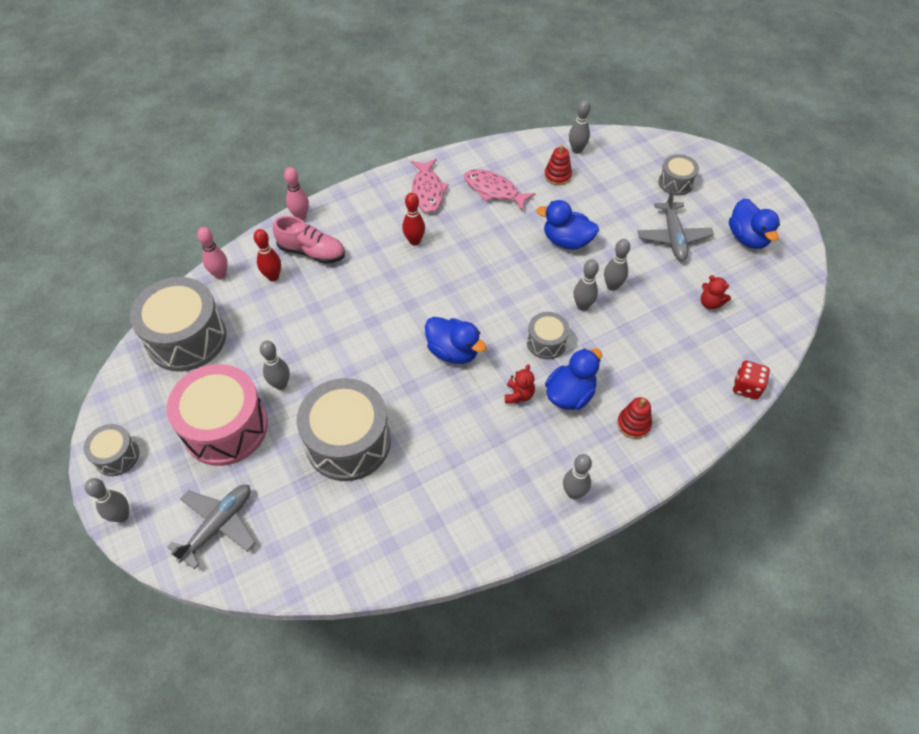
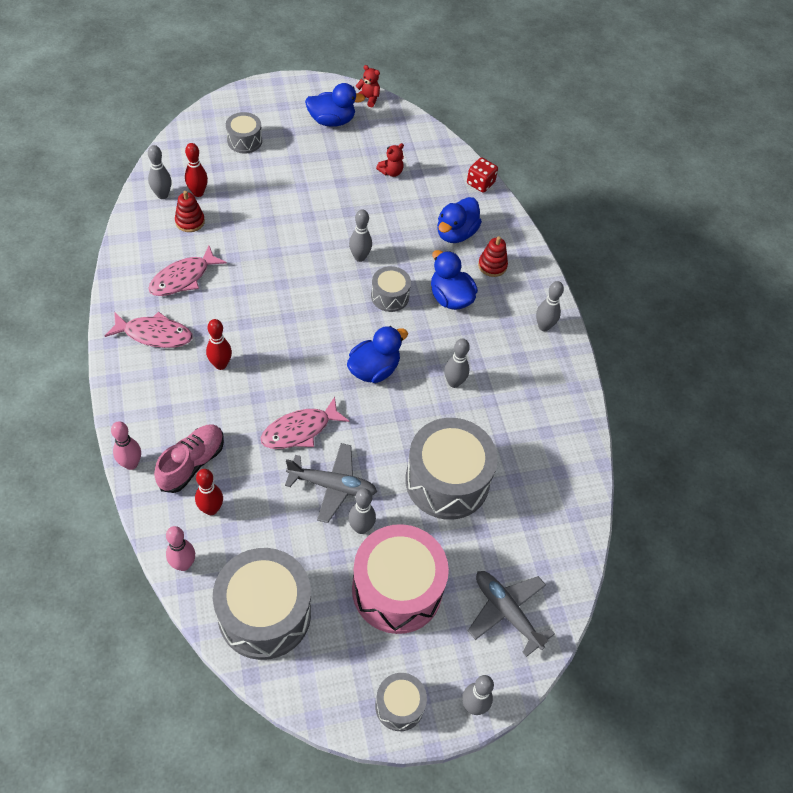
camera: 80 degrees left, 0 degrees up
(367, 313) = (300, 430): none -> pink fish
(519, 395) = (439, 334): red teddy bear -> red teddy bear (368, 98)
(566, 241) = (278, 243): blue duck -> blue duck (456, 233)
(593, 171) = (198, 193): none -> red bowling pin
(612, 286) = (346, 229): grey bowling pin -> grey bowling pin (454, 382)
(673, 237) = (309, 167): grey plane -> grey plane (332, 486)

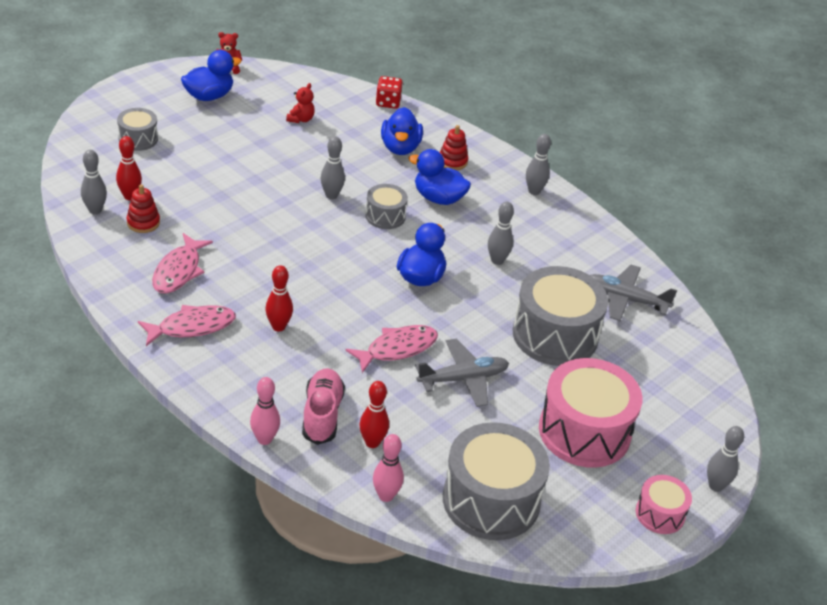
camera: 30 degrees left, 15 degrees down
(300, 430) = (397, 349): pink fish -> pink fish turned 150 degrees counterclockwise
(361, 528) = (515, 400): grey bowling pin -> none
(399, 706) = (660, 514): grey drum -> pink drum
(506, 612) = (683, 408): grey plane -> grey plane (625, 299)

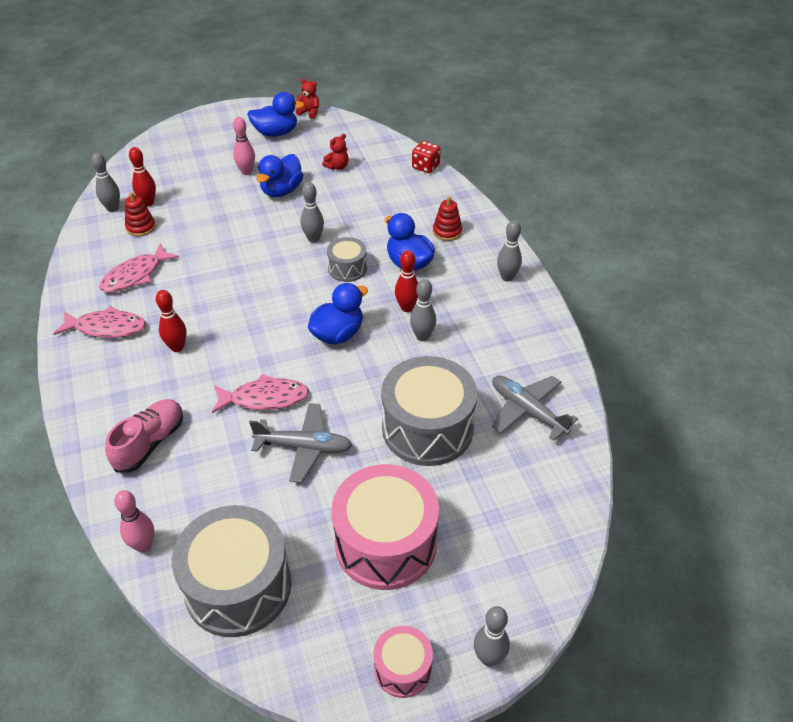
camera: 30 degrees right, 5 degrees up
(138, 139) = (192, 157): grey drum -> none
(264, 439) = (83, 451): pink bowling pin -> pink bowling pin (246, 172)
(372, 442) = (172, 485): red bowling pin -> red bowling pin (407, 308)
(400, 148) = (407, 209): blue duck -> blue duck (281, 191)

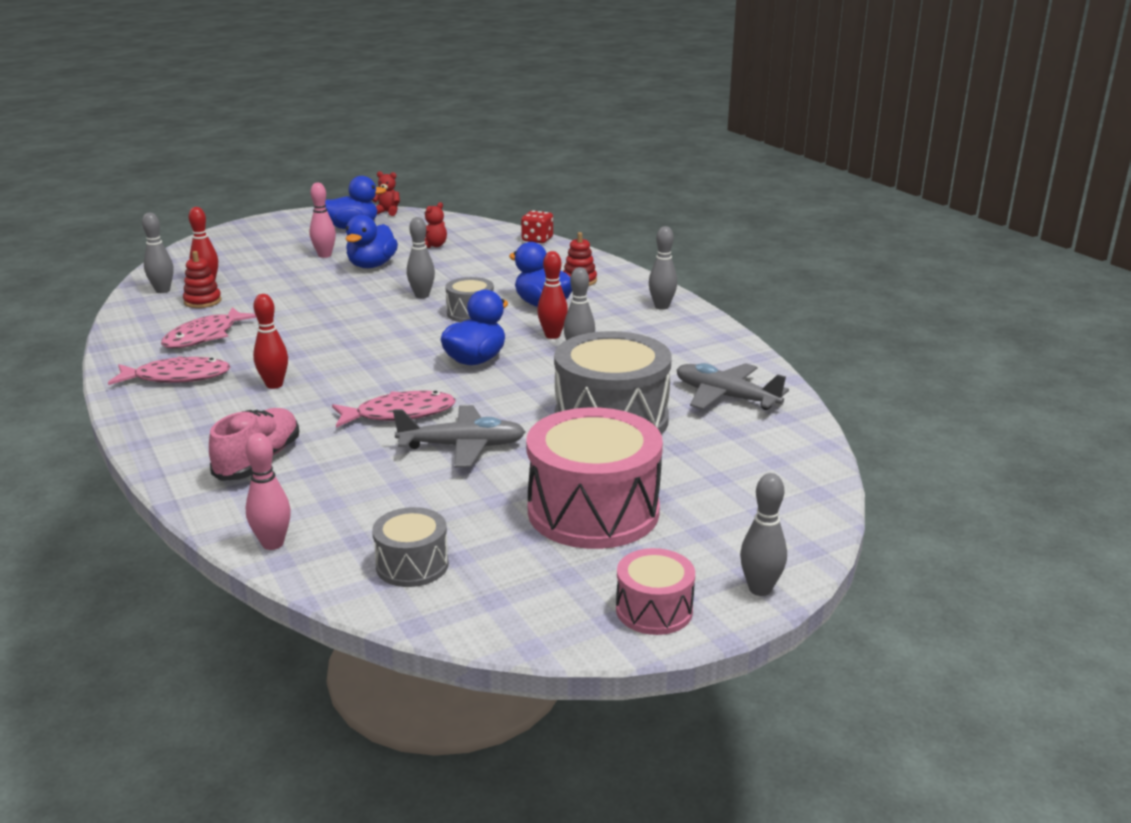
camera: 10 degrees left, 20 degrees down
(238, 586) = (412, 565): grey drum -> grey drum, size x0.51

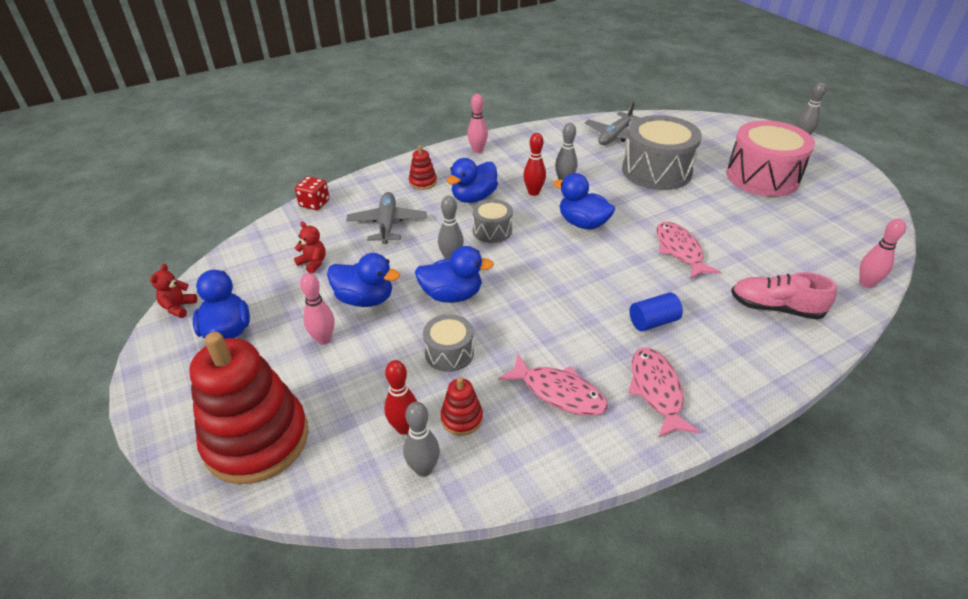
camera: 90 degrees left, 15 degrees up
(229, 245) = (257, 440): none -> red stacking toy
(274, 385) = (653, 322): red bowling pin -> blue cylinder
(363, 296) = (452, 295): none -> blue duck
(412, 565) = (850, 230): grey drum -> grey drum (449, 353)
(463, 446) = (713, 221): grey plane -> grey plane (387, 224)
(654, 610) = (835, 162): pink drum -> none
(661, 306) = (477, 150): grey bowling pin -> pink bowling pin

